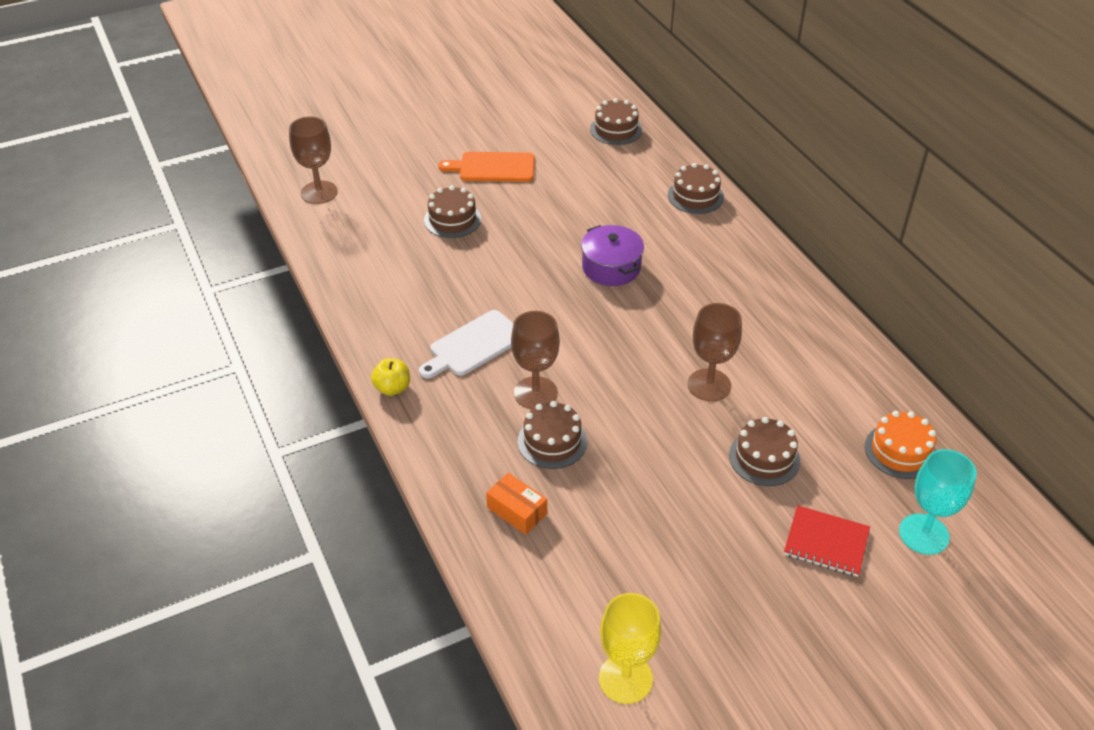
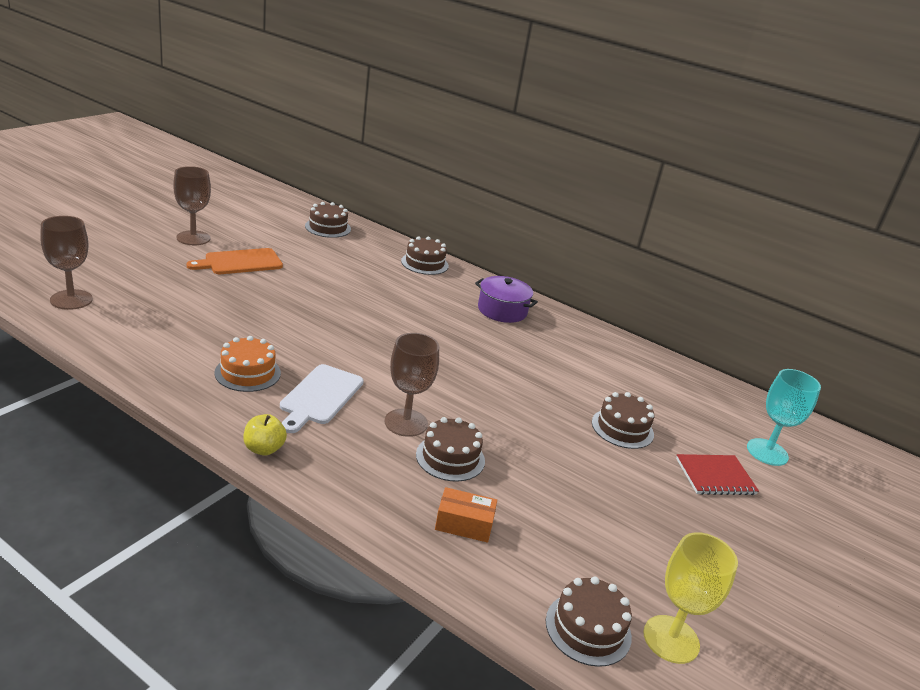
camera: 35 degrees left, 15 degrees down
(452, 219) = (228, 303): brown cake -> brown cake (588, 628)
(611, 267) = (397, 318): purple pot -> purple pot (502, 310)
(709, 385) = (540, 386): brown goblet -> brown goblet (193, 238)
(900, 451) = (703, 401): orange cake -> orange cake (247, 373)

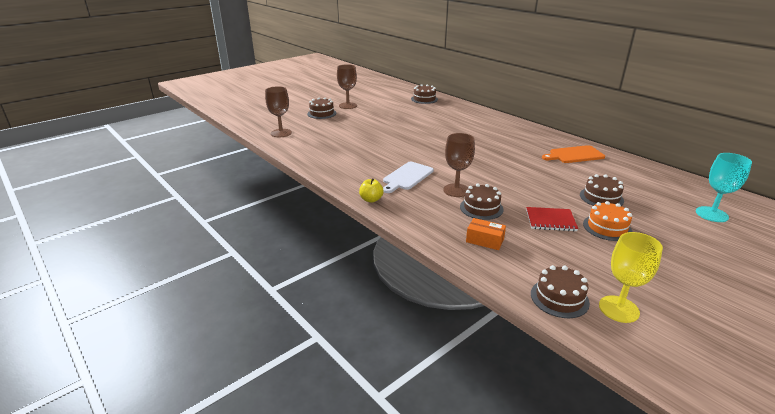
camera: 20 degrees right, 0 degrees up
(240, 262) = (371, 116): orange cutting board -> orange cutting board (574, 155)
(247, 373) = (367, 165): orange cake -> orange cake (607, 227)
(424, 263) = (480, 115): brown cake -> brown cake (321, 113)
(502, 310) = (527, 137): purple pot -> none
(715, 476) = (667, 226): red notebook -> red notebook (550, 220)

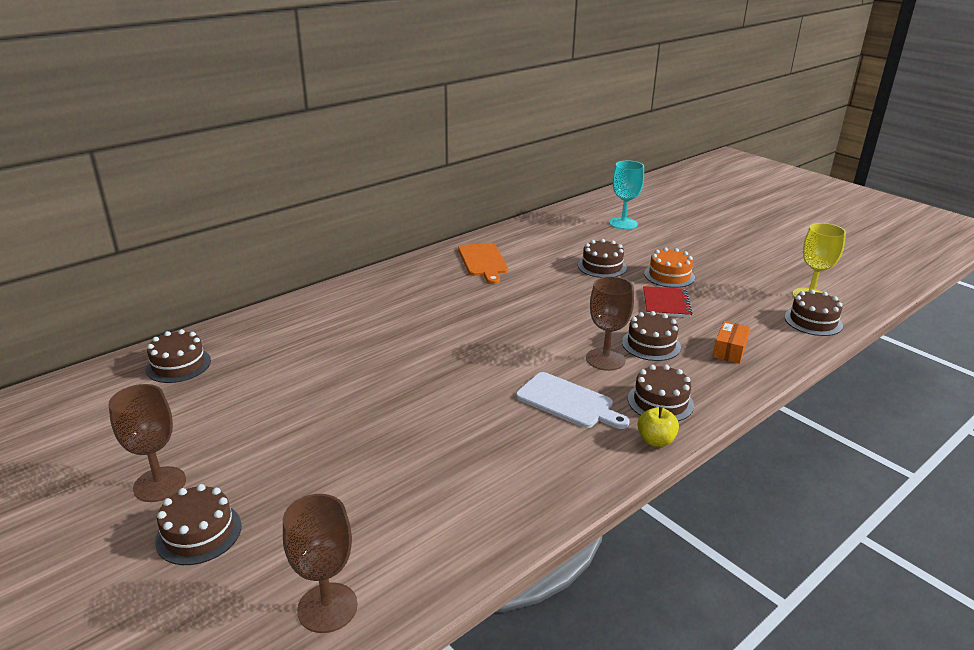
camera: 90 degrees left, 0 degrees up
(410, 205) = (660, 402): none -> brown cake

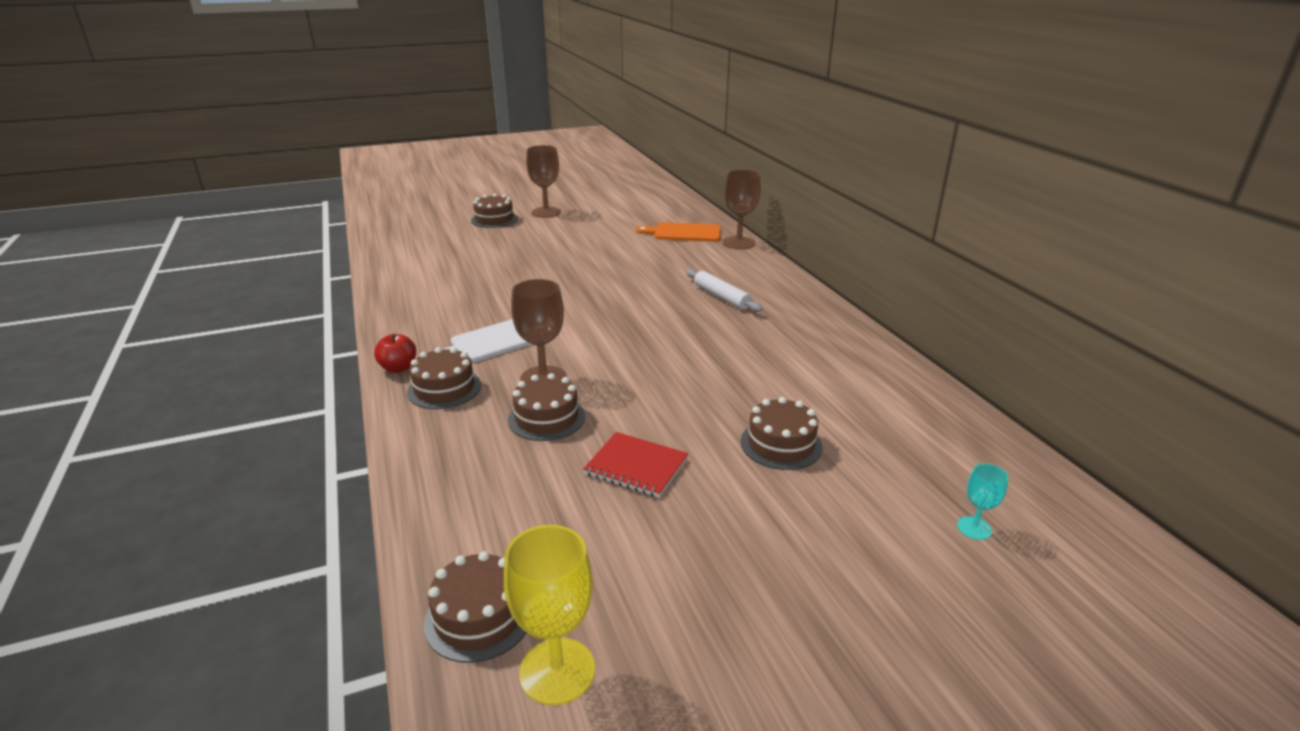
camera: 110 degrees right, 0 degrees up
(178, 365) = (676, 216): brown cake -> none
(327, 607) = (403, 242): brown goblet -> brown goblet (739, 243)
(408, 307) = (722, 297): none -> white rolling pin
(483, 261) = (824, 353): orange cutting board -> orange cutting board (684, 233)
(623, 223) = (974, 528): turquoise goblet -> turquoise goblet, size x0.53
(655, 441) = (398, 368): yellow apple -> red apple
(669, 276) = (724, 504): orange cake -> none
(729, 350) = (484, 476): orange box -> none

